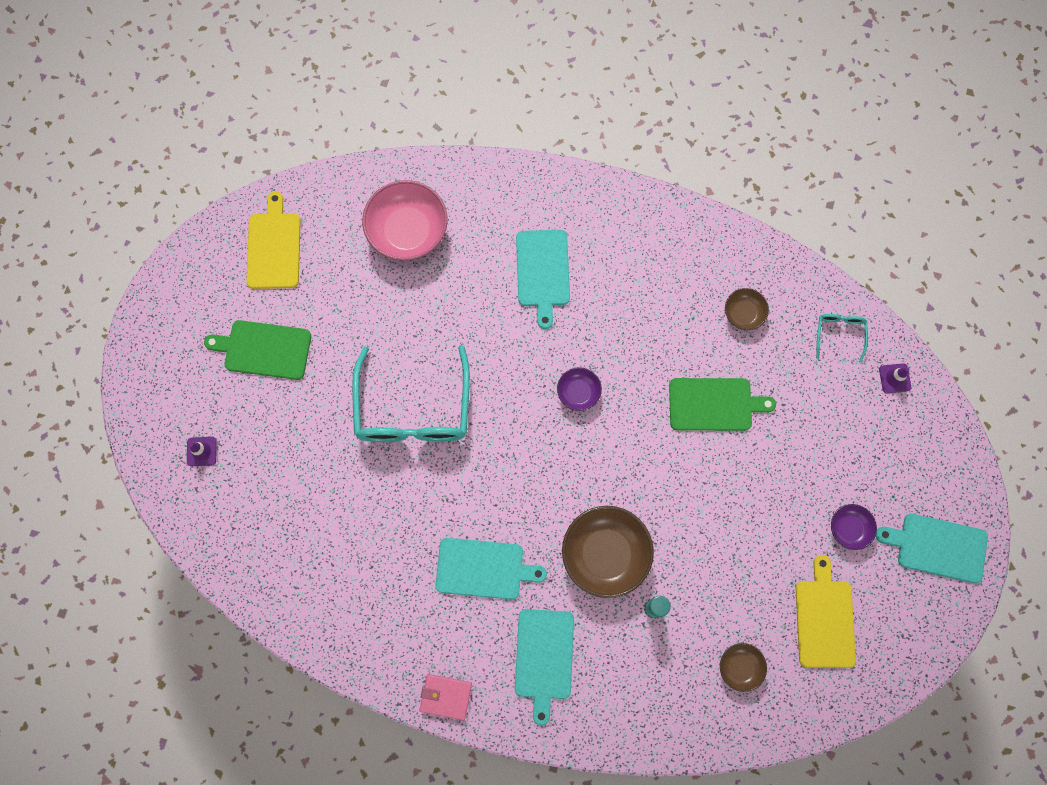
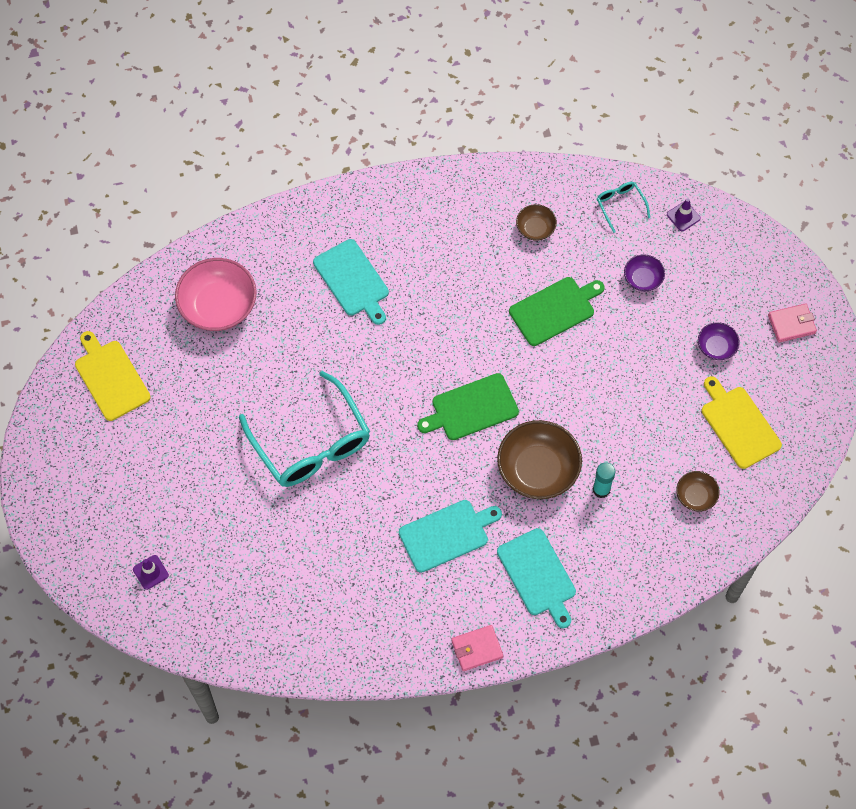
camera: 30 degrees left, 10 degrees down
(264, 349) = (153, 463): green cutting board -> green cutting board (471, 408)
(578, 392) = (439, 358): purple bowl -> purple bowl (643, 279)
(937, 547) = (791, 324): turquoise cutting board -> pink wallet

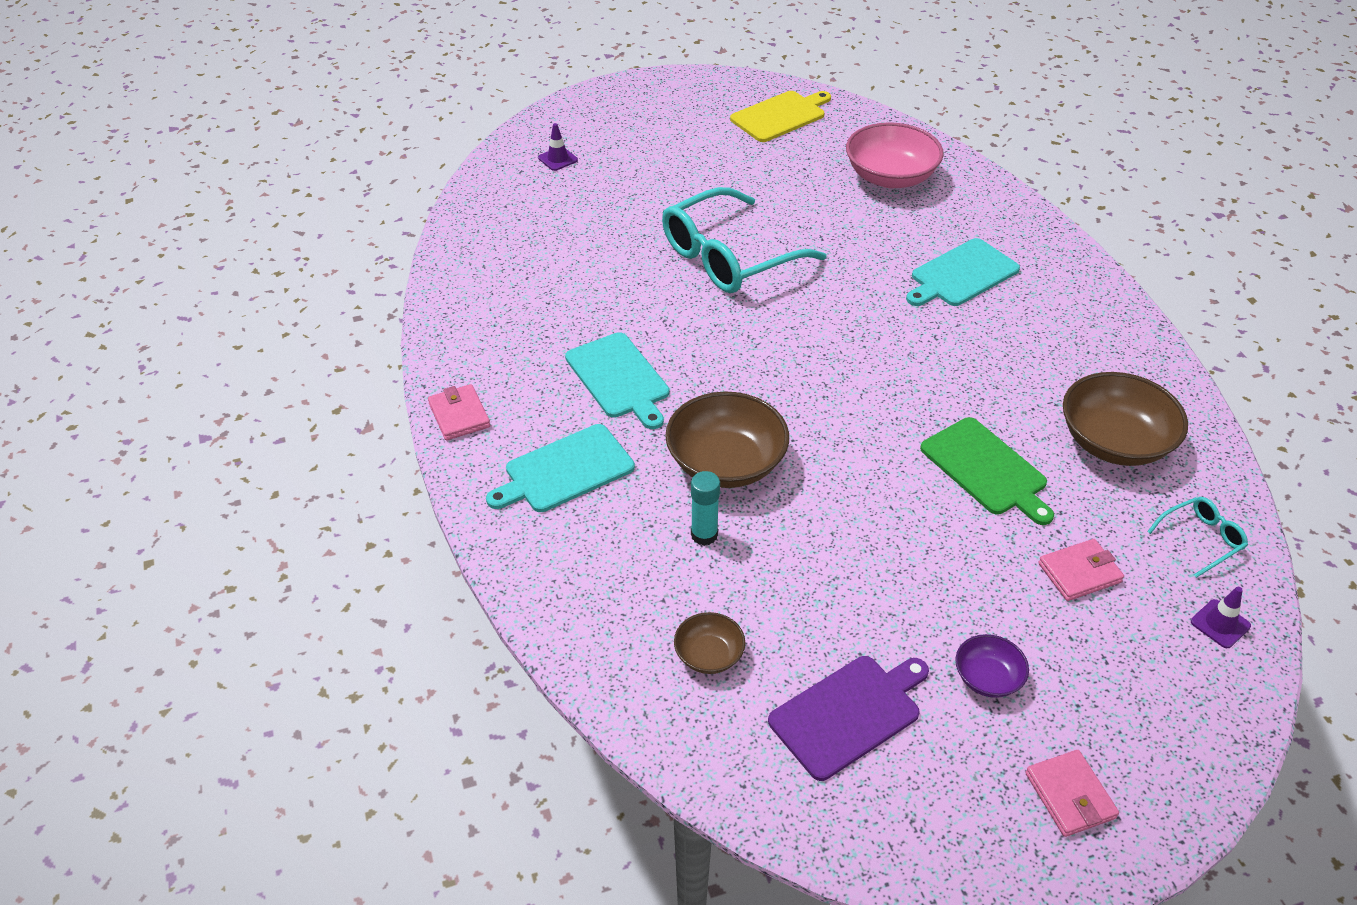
camera: 85 degrees right, 20 degrees down
(471, 408) = (806, 391): green cutting board -> none
(535, 228) = (1114, 442): brown bowl -> brown bowl, size x1.96
(643, 279) = (1079, 573): purple bowl -> pink wallet
(739, 424) = (849, 714): yellow cutting board -> purple cutting board

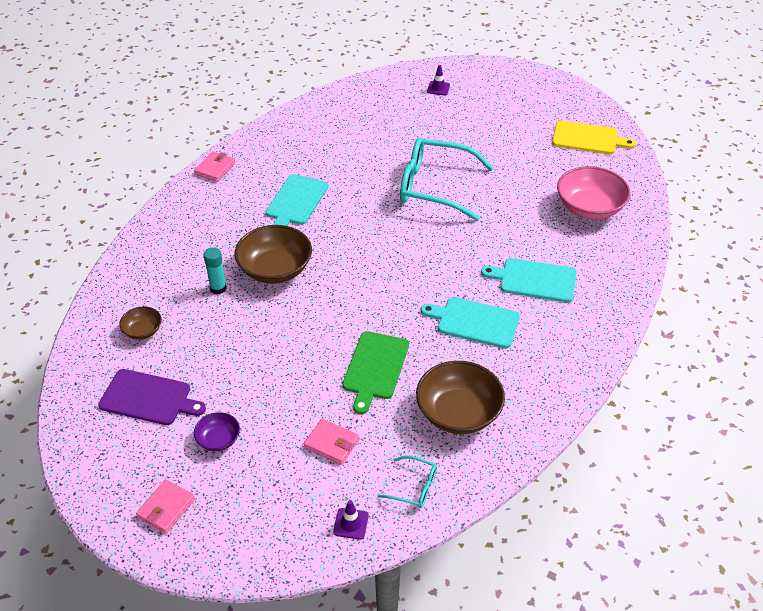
camera: 50 degrees right, 0 degrees up
(565, 470) = (214, 220): turquoise cutting board -> turquoise cutting board (474, 322)

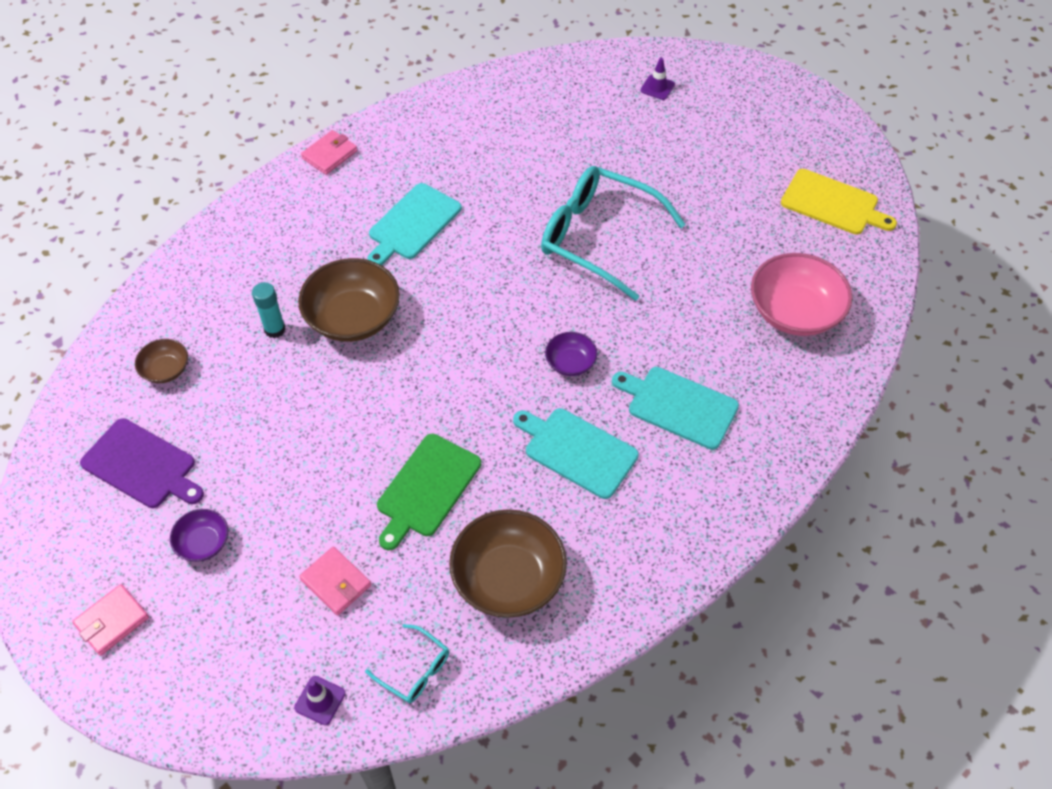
camera: 15 degrees right, 10 degrees up
(447, 268) = (570, 363): none -> purple bowl

